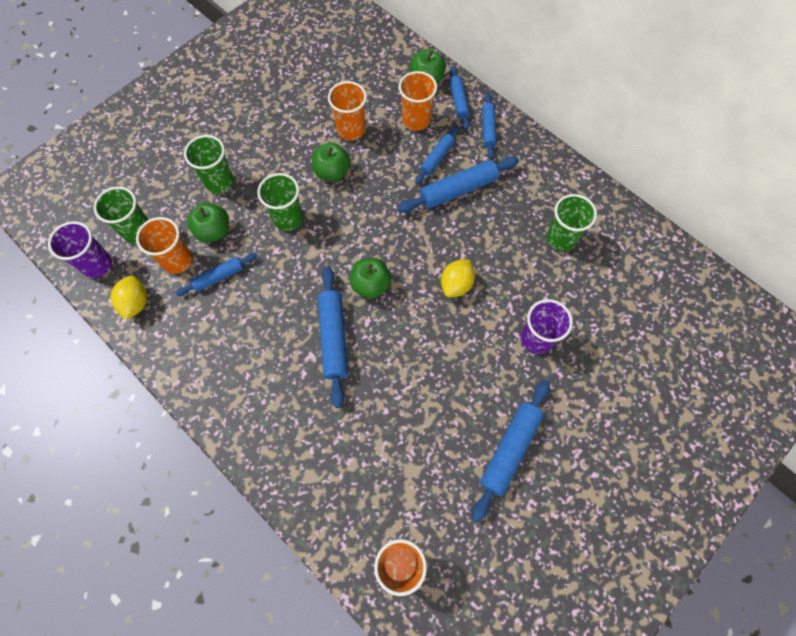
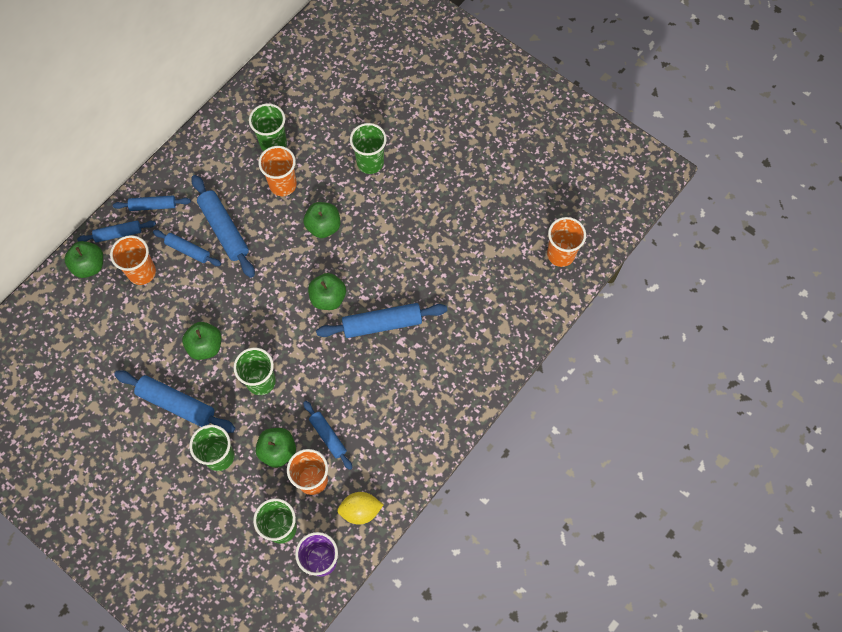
camera: 95 degrees left, 0 degrees up
(351, 130) = (154, 334): orange cup -> orange cup (283, 185)
(456, 284) = (323, 226): yellow lemon -> green apple
(509, 450) = (465, 181): blue rolling pin -> blue rolling pin (176, 404)
(536, 339) = (370, 162): purple cup -> green cup

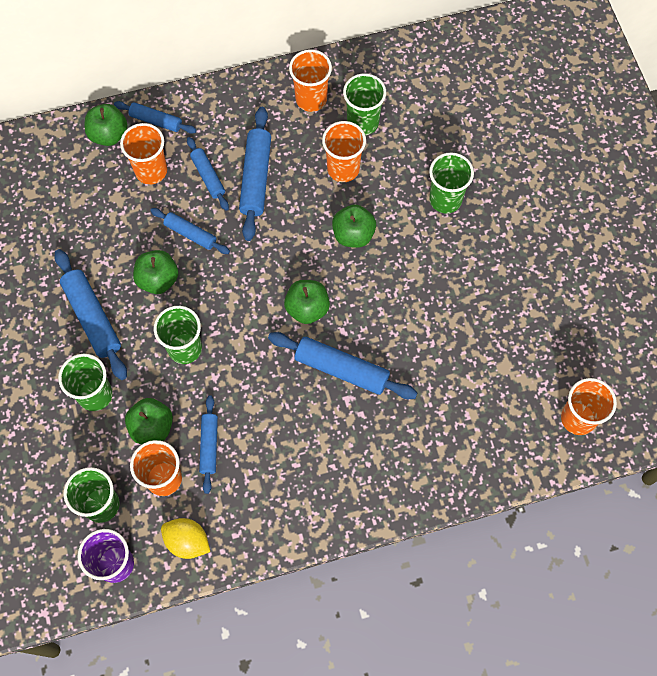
camera: 35 degrees right, 0 degrees up
(153, 206) = (206, 114): blue rolling pin -> blue rolling pin (190, 234)
(223, 149) = (311, 99): none -> orange cup

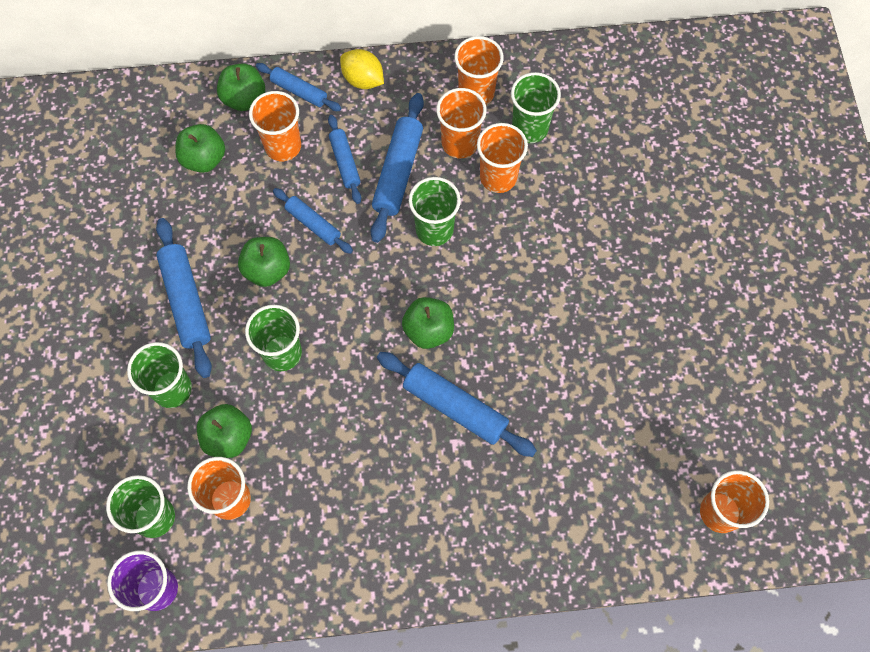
camera: 10 degrees right, 0 degrees up
(187, 541) = (242, 577): yellow lemon -> yellow lemon (363, 80)
(209, 446) = (288, 470): blue rolling pin -> none
(304, 145) = (459, 143): none -> orange cup
(353, 235) = (496, 254): green apple -> green apple (204, 159)
(445, 199) = (608, 231): green cup -> green cup (434, 230)

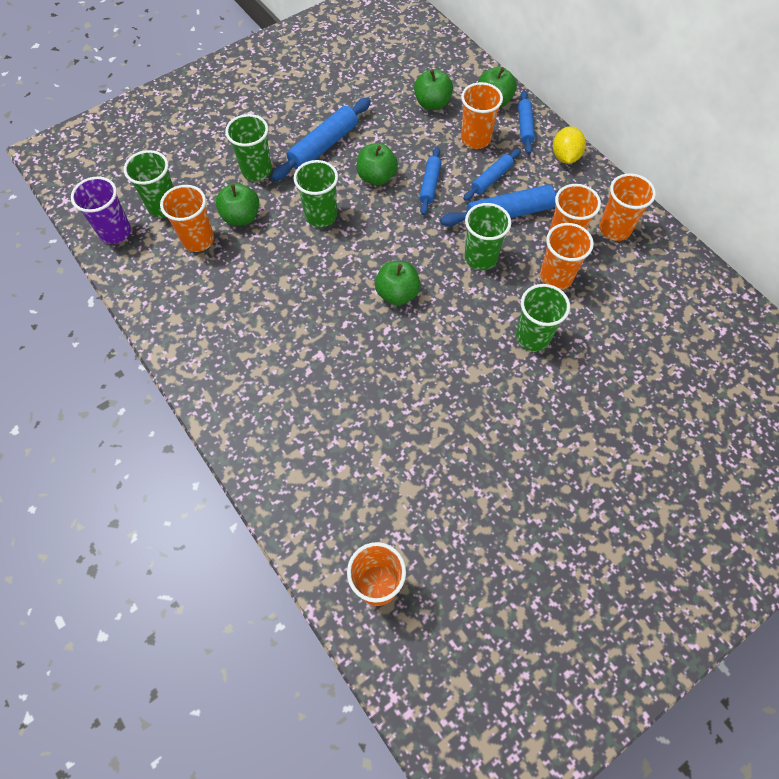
camera: 60 degrees right, 5 degrees down
(455, 407) = (347, 340): blue rolling pin -> none
(530, 128) = (615, 278): green cup -> green cup (533, 337)

